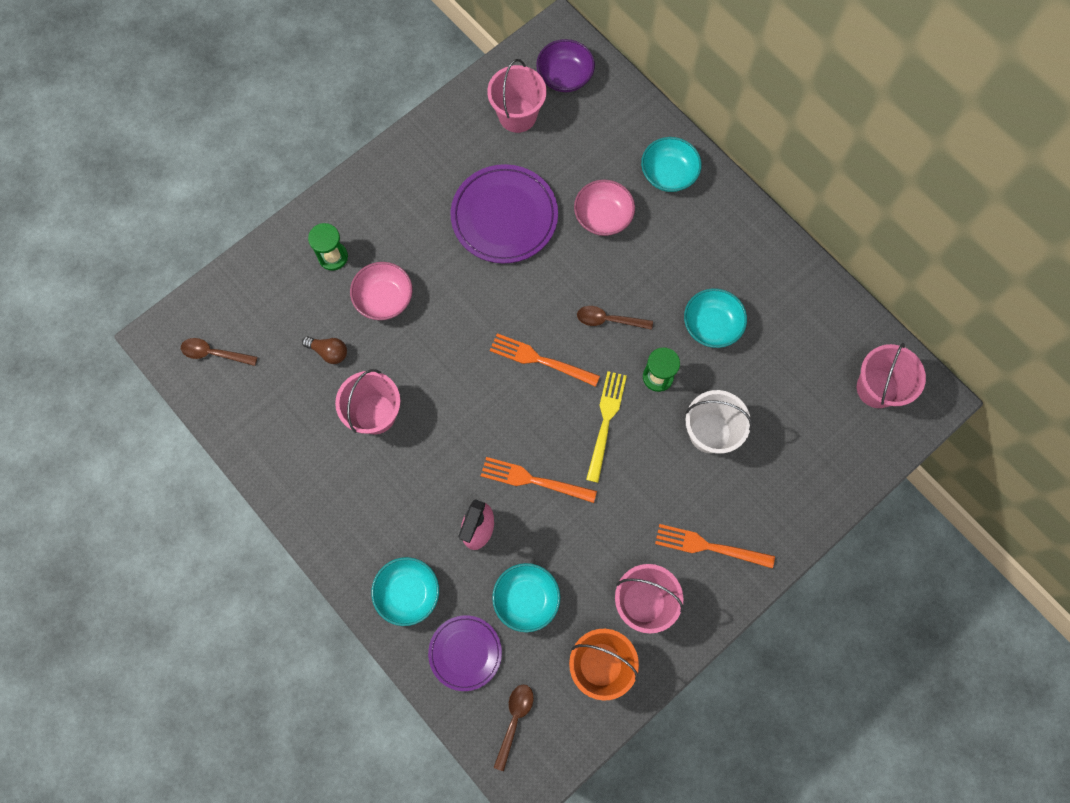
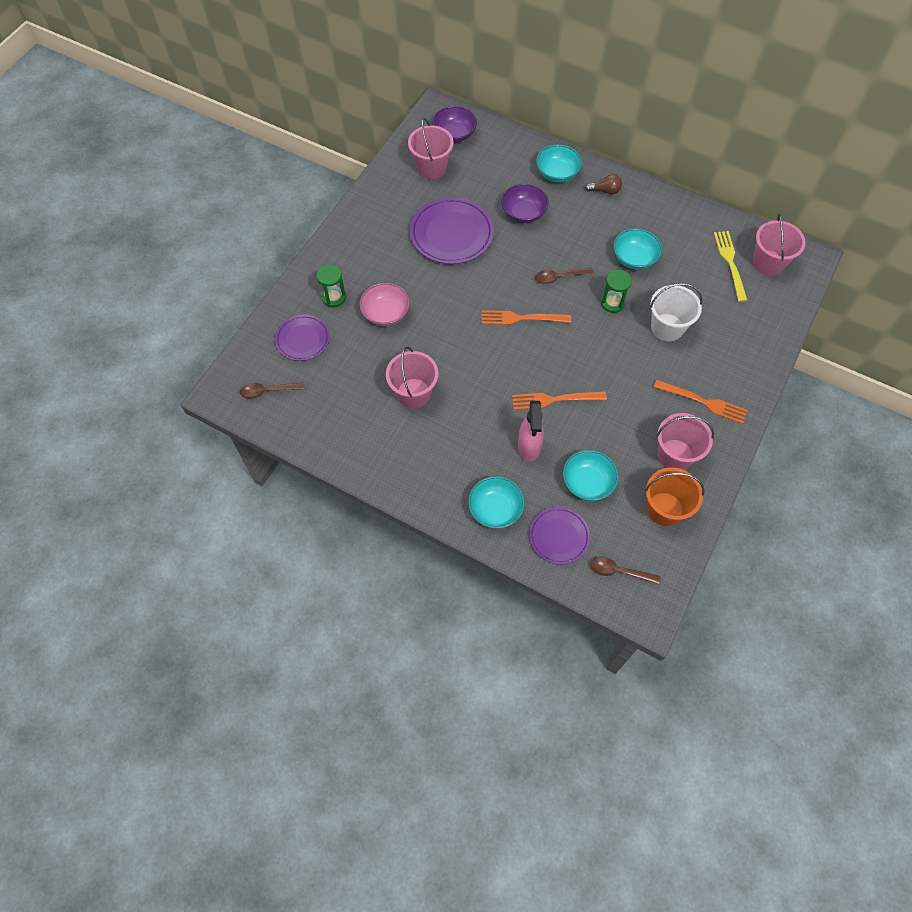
camera: 20 degrees left, 10 degrees down
(277, 300) = (303, 339): none -> purple plate
(329, 352) = (358, 362): brown light bulb -> brown light bulb (604, 190)
(514, 720) = (619, 571): brown spoon -> brown spoon turned 75 degrees counterclockwise
(603, 217) = (523, 213): pink bowl -> purple bowl
(605, 421) = (589, 343): yellow fork -> yellow fork (730, 262)
(709, 546) = (703, 402): orange fork -> orange fork turned 150 degrees counterclockwise

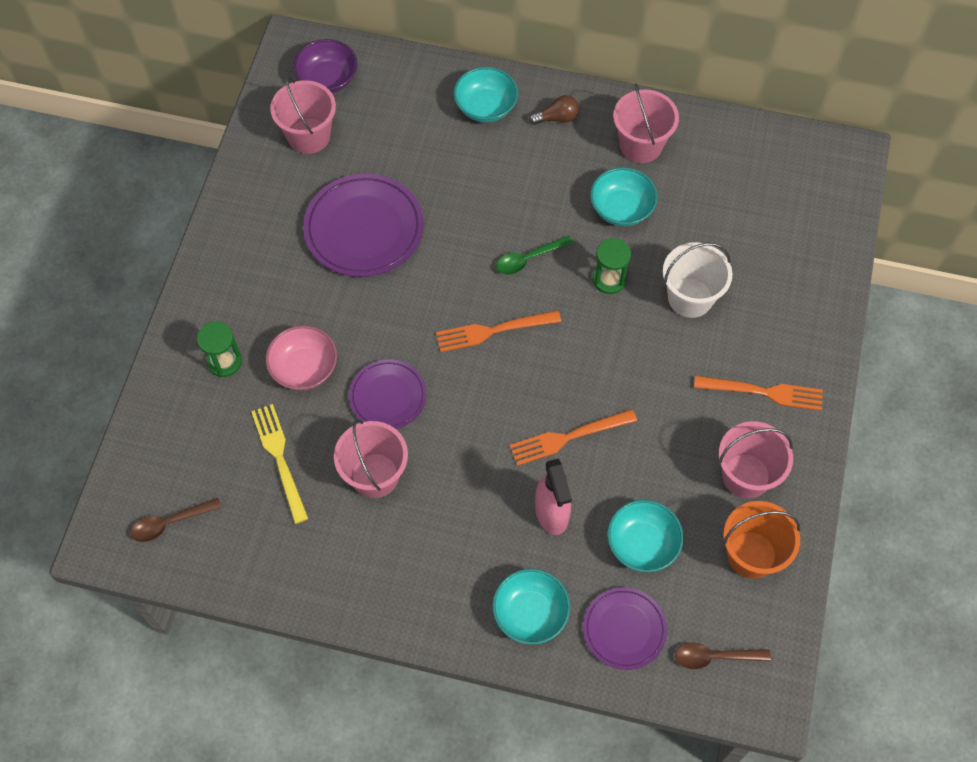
camera: 15 degrees left, 0 degrees up
(303, 339) = (198, 434): purple plate -> purple plate (388, 396)
(523, 213) = (455, 176): purple bowl -> none
(559, 277) = (528, 259): brown spoon -> green spoon
(730, 262) = (749, 185): yellow fork -> yellow fork (279, 458)
(768, 263) = (798, 174): pink bucket -> pink bucket (641, 145)

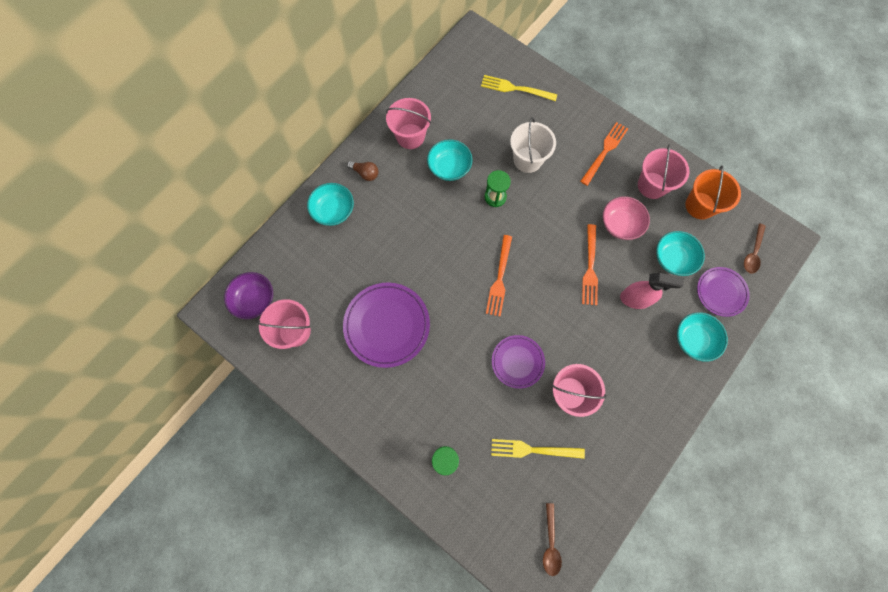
camera: 65 degrees left, 10 degrees up
(304, 368) = (473, 407): pink bowl -> pink bowl (620, 224)
(528, 259) = (459, 235): green spoon -> none
(557, 118) = (365, 173): brown light bulb -> brown light bulb turned 105 degrees clockwise
(794, 239) = (515, 89): none -> yellow fork

